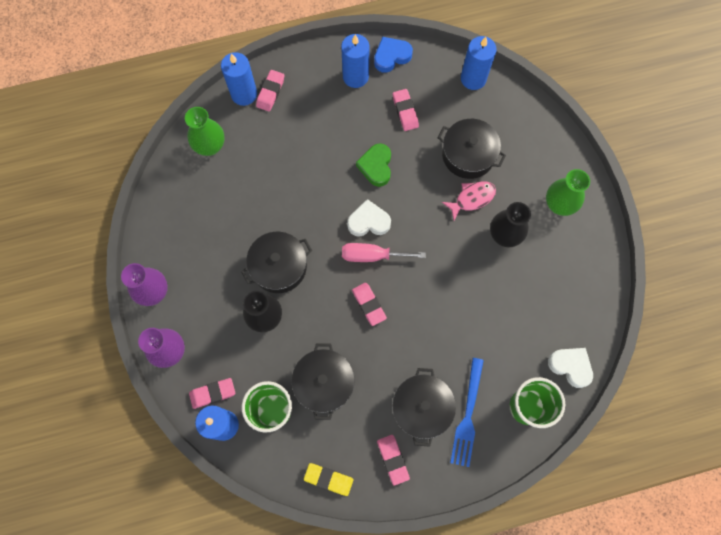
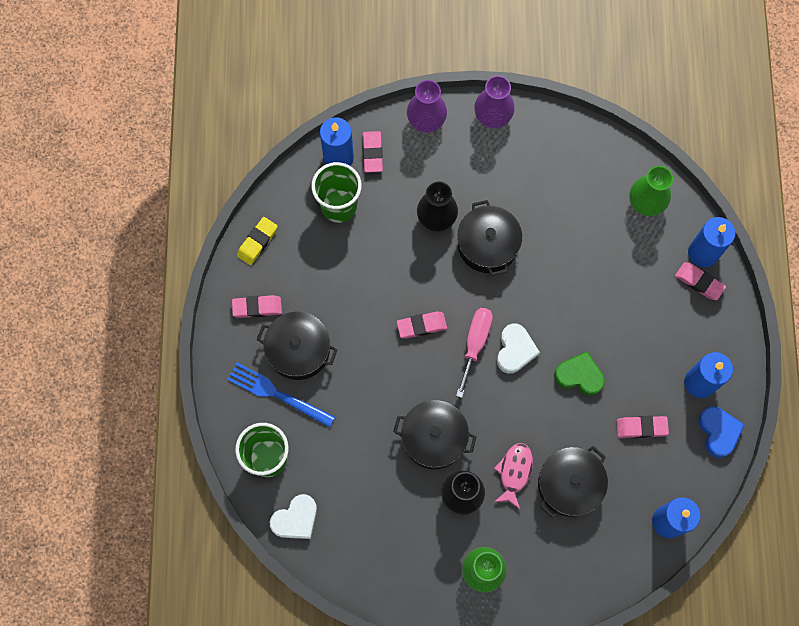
camera: 105 degrees right, 0 degrees up
(324, 383) = (352, 260): black pot -> black pot (434, 438)
(472, 198) = (514, 472): pink fish -> pink fish turned 150 degrees counterclockwise

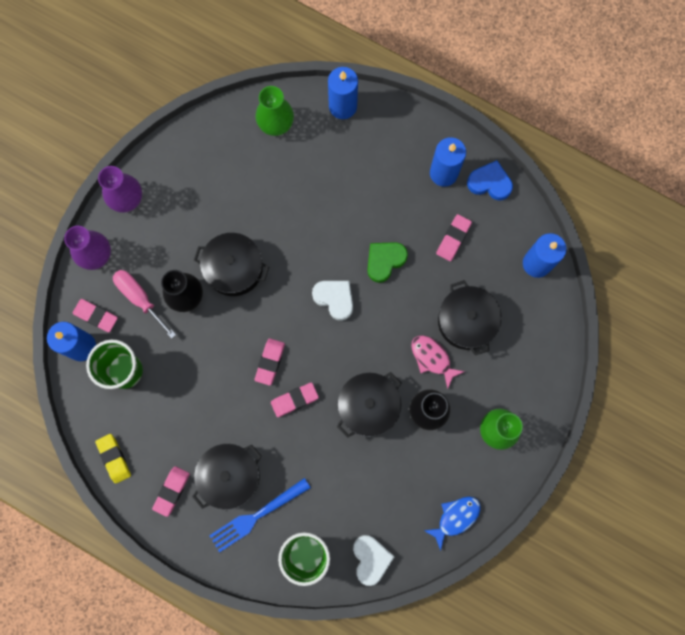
camera: 60 degrees left, 5 degrees up
(377, 578) = (455, 518): none -> blue fish
(475, 344) = (310, 327): pink screwdriver -> pink screwdriver (140, 298)
(699, 282) = (364, 124): pink eraser -> pink eraser (294, 400)

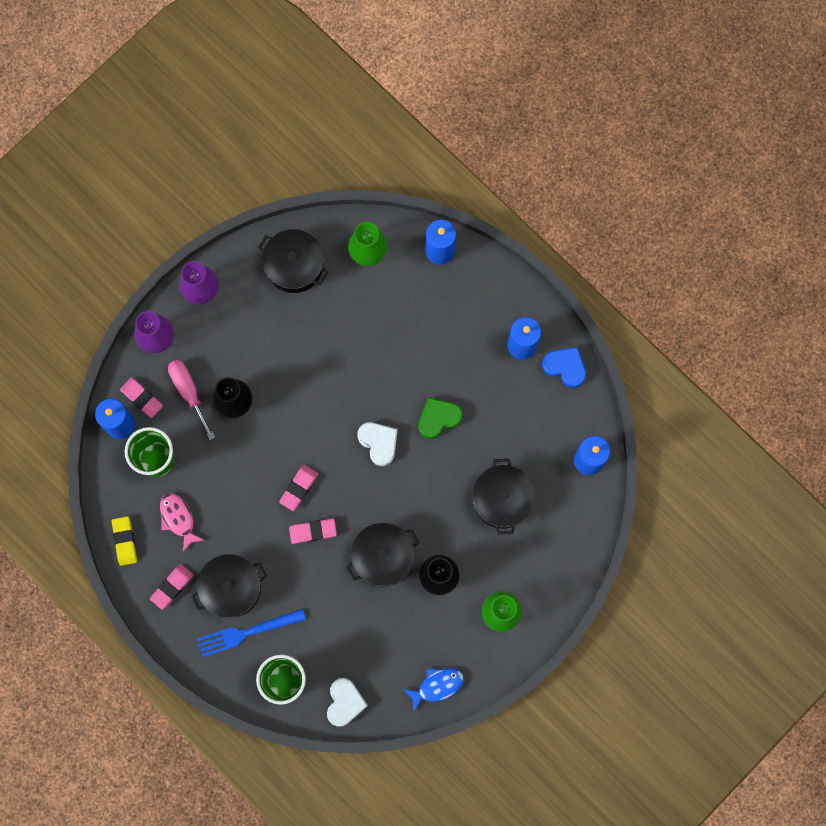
camera: 15 degrees right, 0 degrees up
(234, 268) = (288, 386): black pot -> black pot (294, 265)
(432, 358) = (458, 527): pink fish -> pink fish (178, 519)
(453, 238) = (512, 414): pink eraser -> none

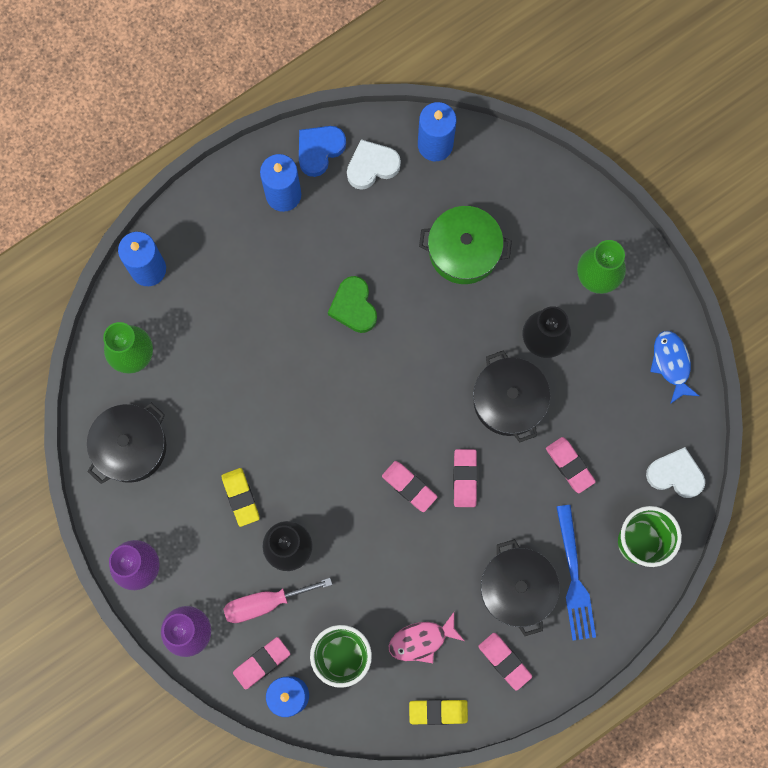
camera: 80 degrees left, 0 degrees up
(268, 358) = (241, 497): none -> yellow eraser
(338, 614) = (570, 465): none -> pink eraser
(378, 443) = (371, 382): white heart -> white heart (372, 166)
(502, 499) = (464, 250): black pot -> green pot

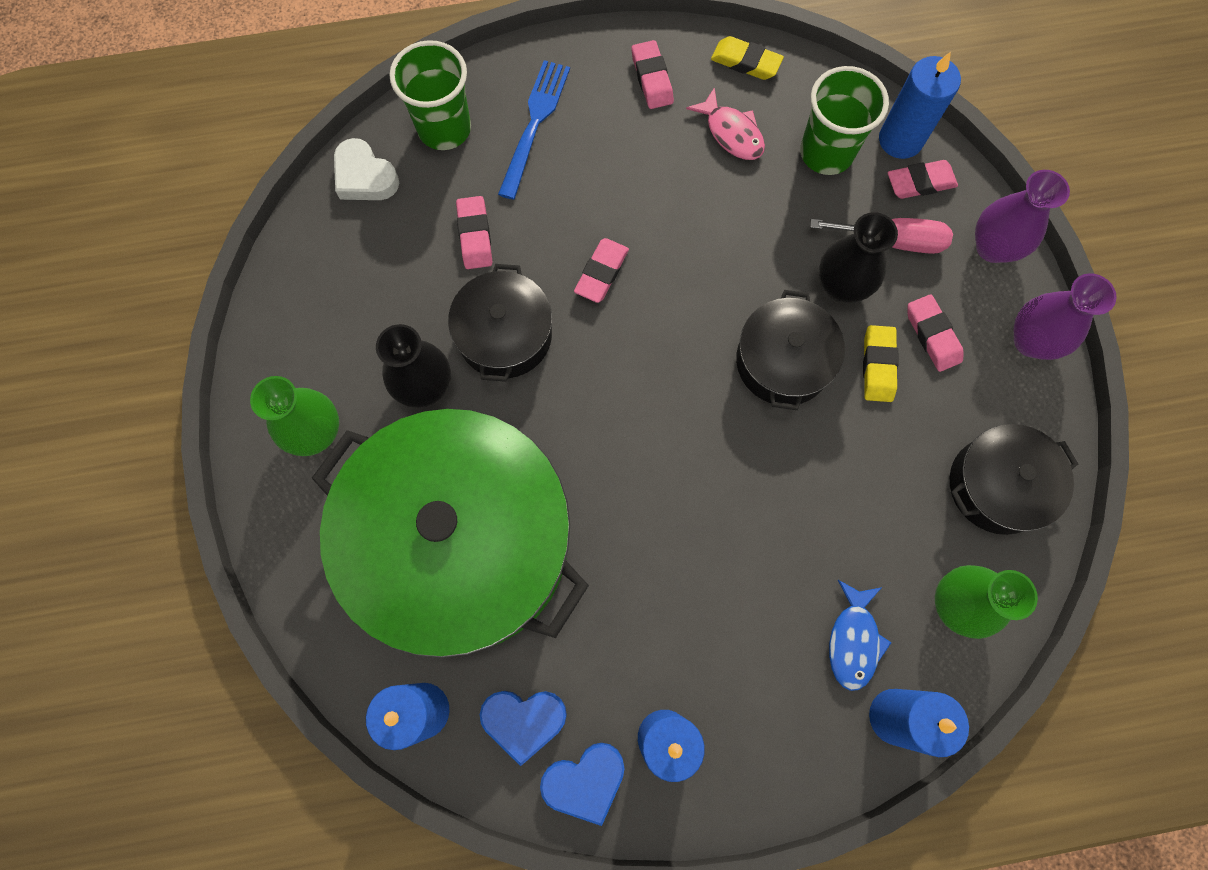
camera: 155 degrees left, 5 degrees down
(354, 307) = (638, 534): green heart -> none
(372, 166) = (524, 720): white heart -> blue heart
(409, 486) = (670, 291): pink eraser -> pink eraser (932, 335)
(421, 640) = (731, 133): pink fish -> pink fish turned 45 degrees clockwise
(464, 250) = (462, 543): green pot -> green pot, size x2.11
(517, 588) = (602, 139): black pot -> black pot (783, 361)
(671, 364) = (294, 292): blue fish -> blue fish (853, 640)

